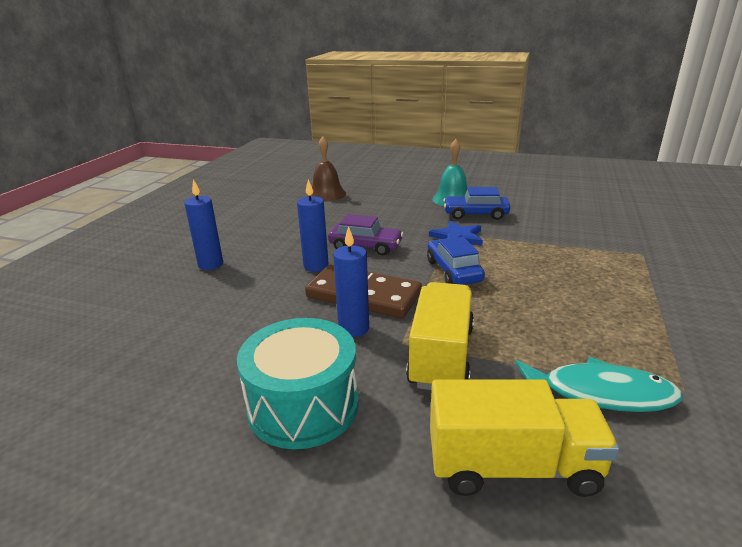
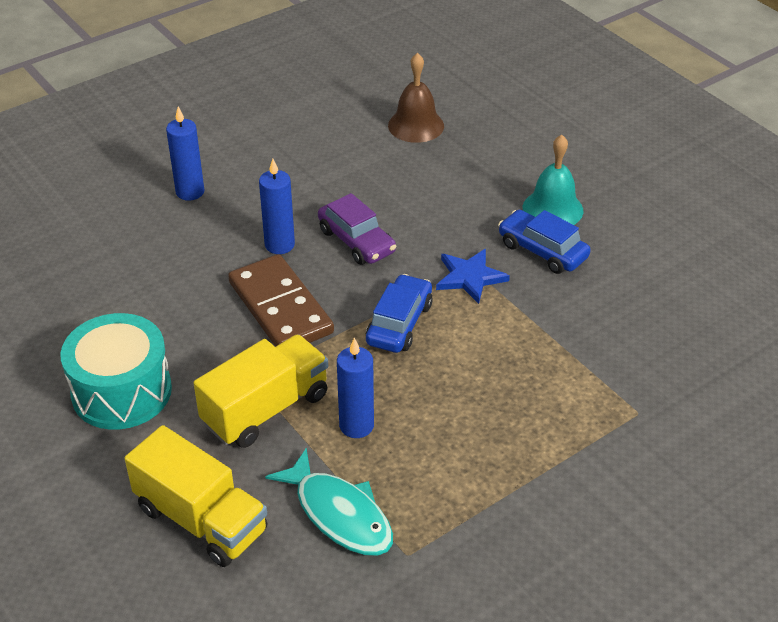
camera: 35 degrees right, 15 degrees up
(353, 328) = (231, 341): blue candle -> blue candle (356, 425)

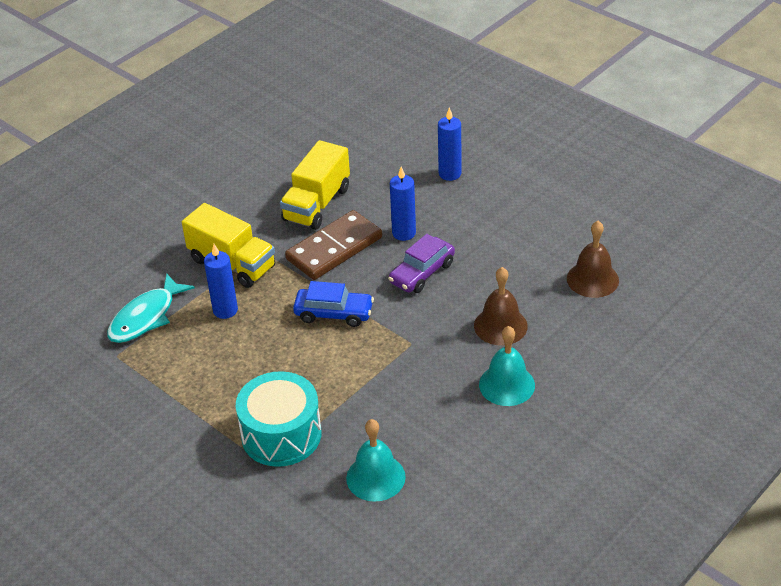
camera: 80 degrees right, 0 degrees up
(122, 391) = (235, 195): turquoise drum -> turquoise drum (281, 434)
(201, 519) = (134, 256): yellow truck -> yellow truck (317, 204)
(464, 198) = (500, 326): none -> brown bell
(470, 277) = (399, 344): blue star -> none
(542, 251) = (446, 385): blue car -> none
(669, 325) = (375, 477): none -> turquoise bell

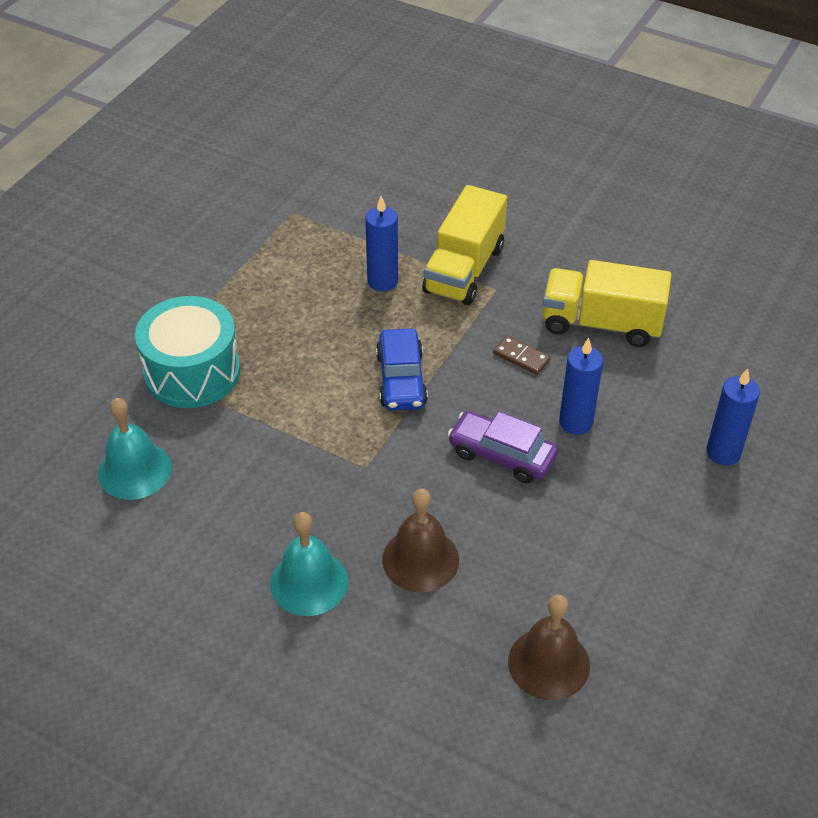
camera: 75 degrees right, 5 degrees up
(146, 317) = (355, 220): turquoise fish -> none
(334, 248) = (521, 357): brown domino -> brown domino, size x0.42

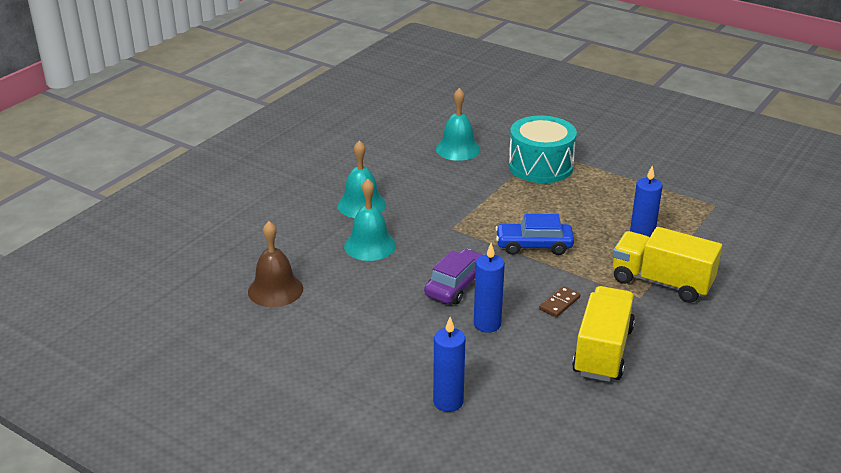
camera: 95 degrees right, 15 degrees down
(420, 559) = (370, 245): brown bell -> turquoise bell

